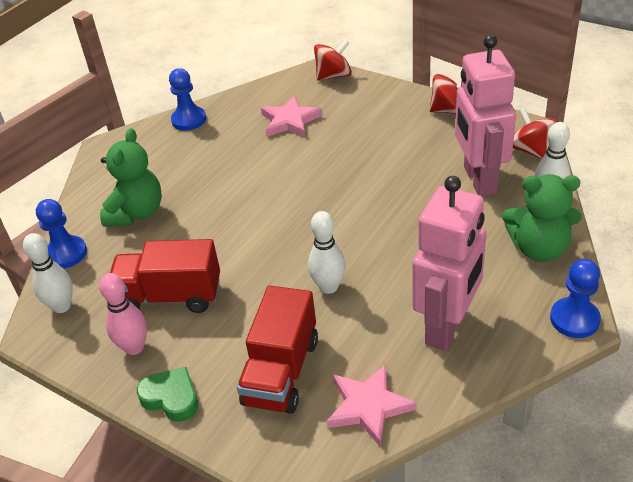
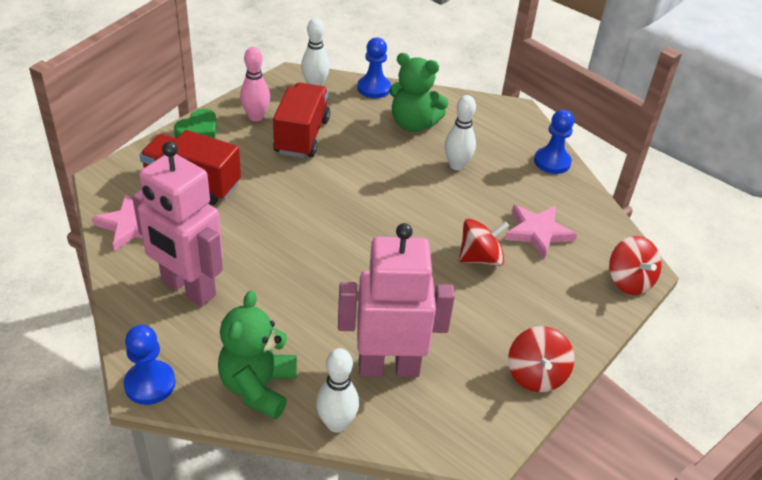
camera: 90 degrees right, 0 degrees up
(328, 287) = (272, 223): white bowling pin -> white bowling pin (456, 165)
(531, 150) = (432, 435): red spinning top -> red spinning top (480, 258)

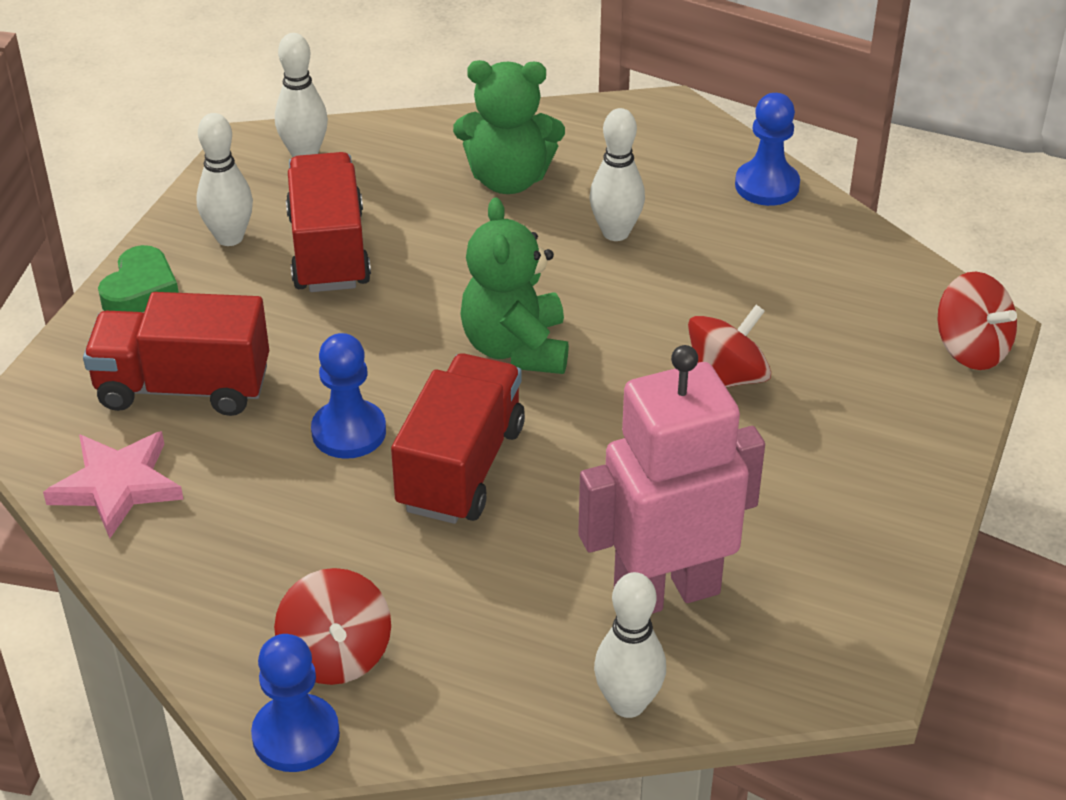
camera: 15 degrees left, 0 degrees up
(188, 289) = (274, 565): pink robot -> none
(256, 117) = (229, 237): pink bowling pin -> white bowling pin
(258, 387) = (475, 686): green teddy bear -> green teddy bear (516, 348)
(312, 265) = (461, 467): none -> red truck
(374, 88) = (410, 133): blue pawn -> blue pawn (349, 432)
(536, 375) = (895, 536): red spinning top -> red spinning top (336, 655)
(537, 232) = (797, 310): pink star -> none

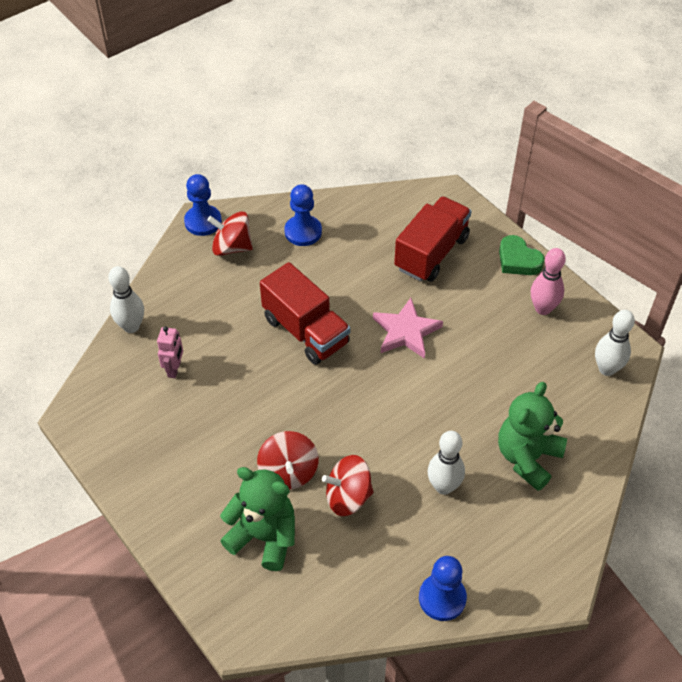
camera: 120 degrees right, 10 degrees up
(117, 486) = (380, 212): pink star -> pink star (406, 331)
(229, 237) = (543, 308): white bowling pin -> pink bowling pin
(329, 251) = (506, 345): red truck -> none
(349, 432) = (359, 300): blue pawn -> blue pawn (303, 232)
(516, 348) = (374, 391): green teddy bear -> green teddy bear (264, 537)
(666, 593) = (174, 369): pink robot -> pink robot, size x0.42
(971, 349) = (225, 611): red spinning top -> red spinning top (348, 497)

